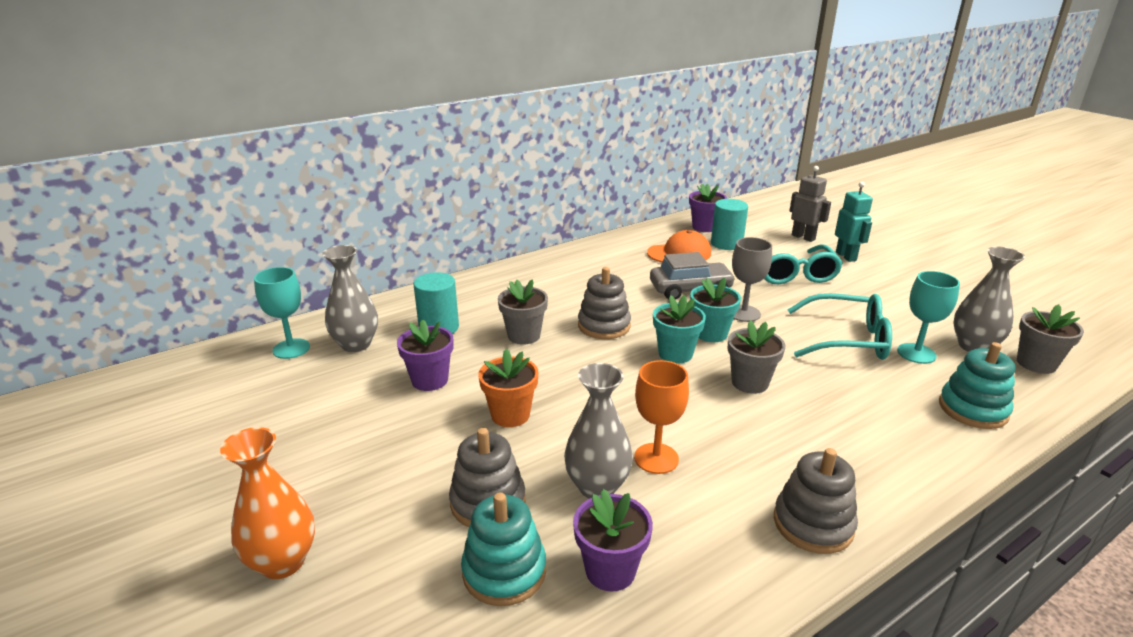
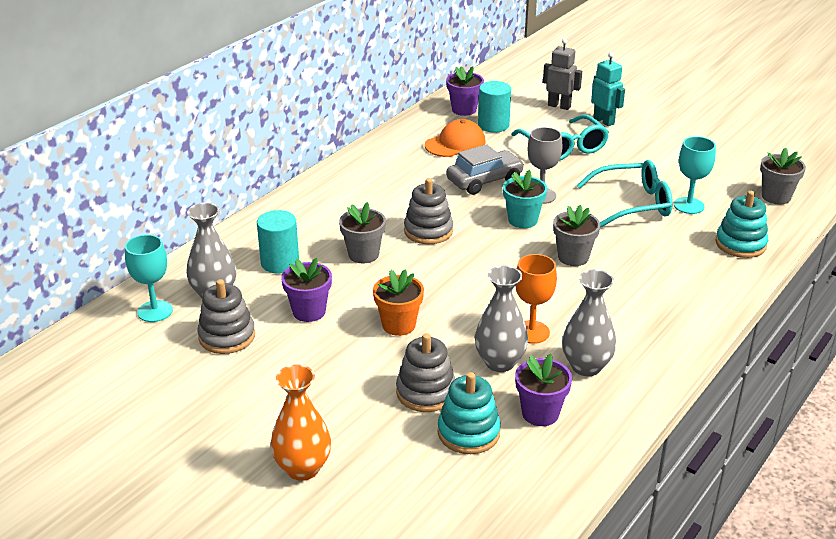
camera: 20 degrees left, 5 degrees up
(675, 354) = (502, 245): turquoise flower pot -> none
(813, 524) = (659, 351): grey stacking toy -> grey stacking toy (227, 336)
(974, 346) = (729, 191): grey vase -> grey vase (586, 366)

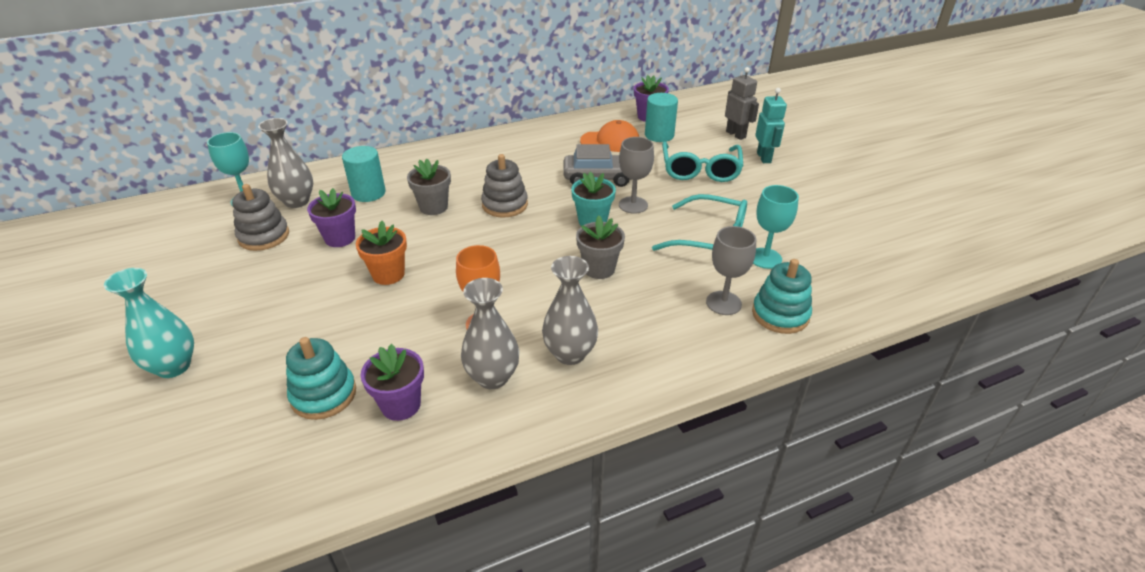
camera: 30 degrees right, 5 degrees up
(303, 468) = (173, 366): orange vase -> turquoise vase
(426, 392) = (337, 342): grey stacking toy -> none
(500, 362) = (425, 341): grey vase -> grey vase (570, 354)
(693, 250) = (723, 303): none -> grey goblet
(776, 197) = (871, 280): grey flower pot -> none

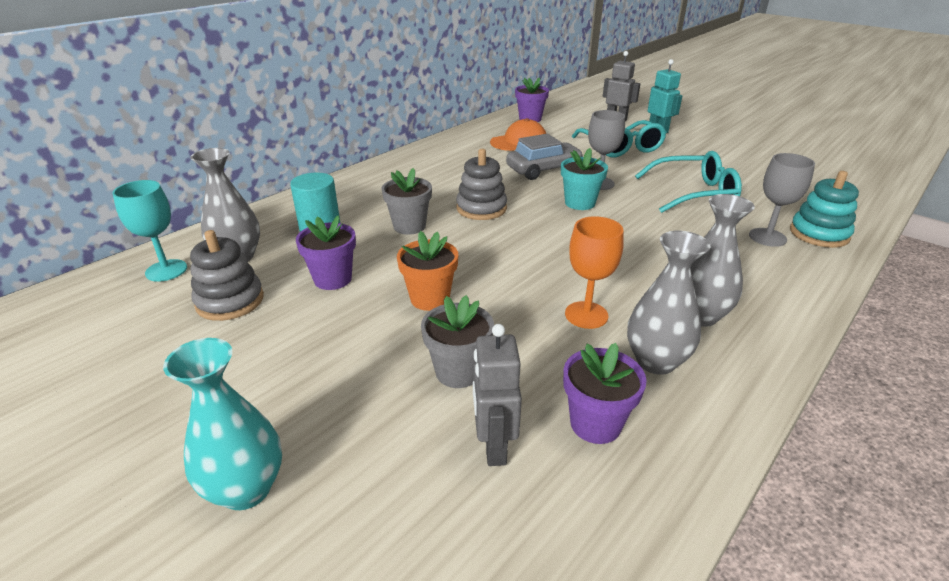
camera: 25 degrees left, 5 degrees down
(323, 395) = (494, 447): turquoise stacking toy -> grey robot
(599, 269) = (634, 238): grey flower pot -> grey flower pot (458, 372)
(659, 135) = (555, 130): turquoise cylinder -> none
(765, 258) = (753, 197): turquoise goblet -> none

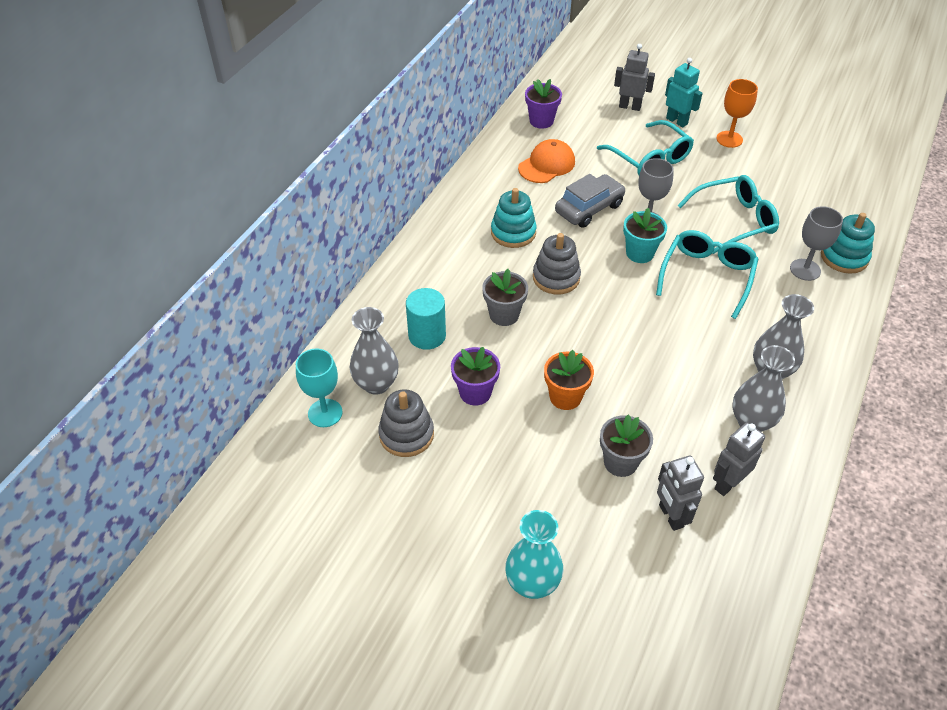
camera: 15 degrees left, 15 degrees up
(459, 176) = (513, 232): none -> turquoise stacking toy
(586, 315) = (690, 388): orange goblet -> orange goblet (729, 139)
(595, 424) = (727, 483): purple flower pot -> grey robot
(647, 228) = (707, 276): none -> turquoise glasses

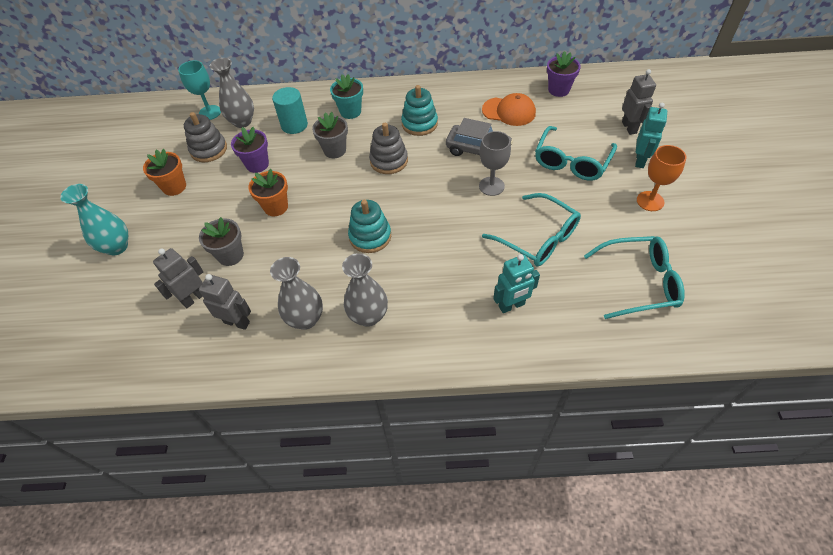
camera: 65 degrees right, 5 degrees up
(455, 491) = (174, 187): none -> orange flower pot
(640, 253) = (449, 195): turquoise flower pot -> turquoise flower pot (350, 112)
(707, 276) = (452, 242): turquoise glasses -> turquoise glasses (639, 282)
(805, 270) = (511, 305): grey goblet -> turquoise robot
(844, 257) = (552, 331): turquoise stacking toy -> turquoise stacking toy (370, 236)

